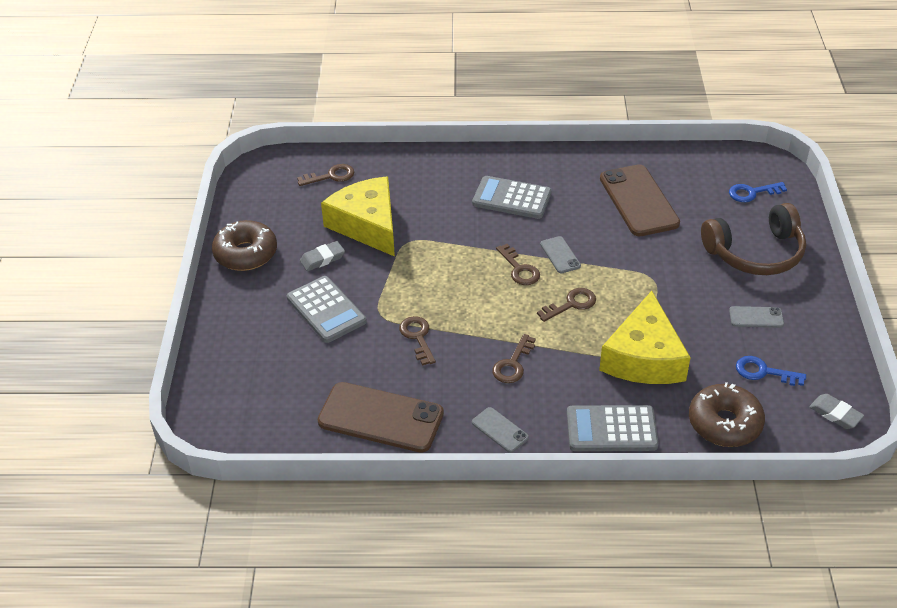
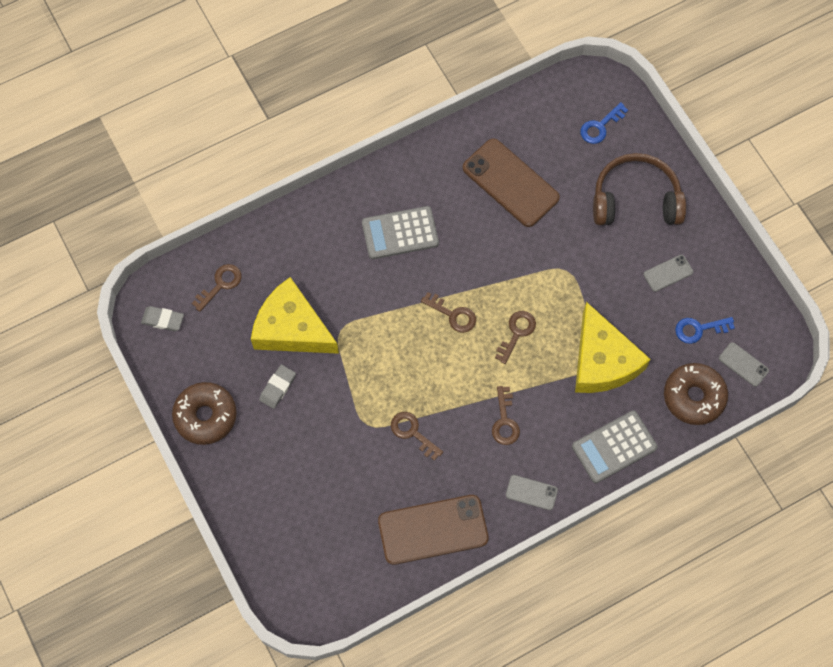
camera: 30 degrees left, 25 degrees up
(326, 310) = (318, 443): grey calculator -> none
(560, 255) = (478, 281): grey phone -> grey phone (743, 364)
(755, 253) = (635, 199): brown headphones -> brown headphones turned 135 degrees counterclockwise
(835, 414) = (768, 345): grey eraser -> grey eraser (163, 320)

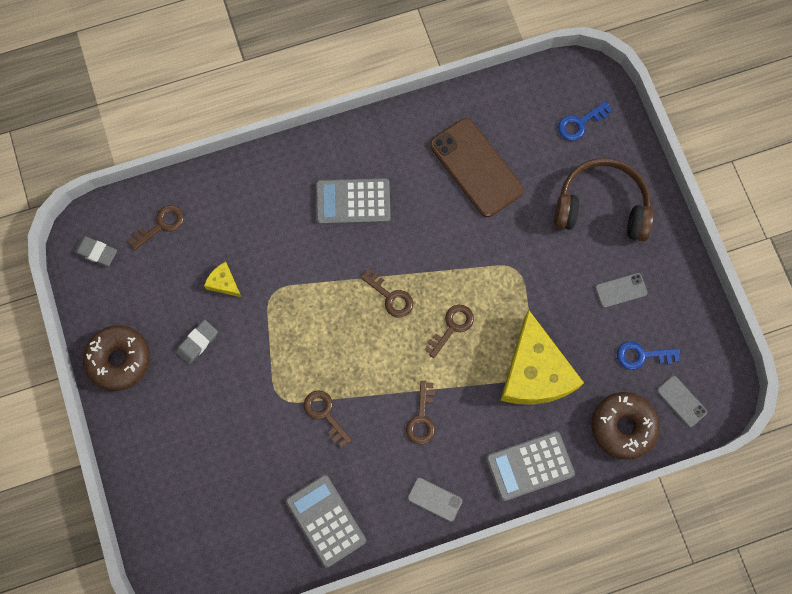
camera: 10 degrees right, 5 degrees up
(291, 328) = (224, 282): yellow cheese -> yellow cheese, size x0.42
(433, 529) = (326, 520): brown phone -> grey calculator

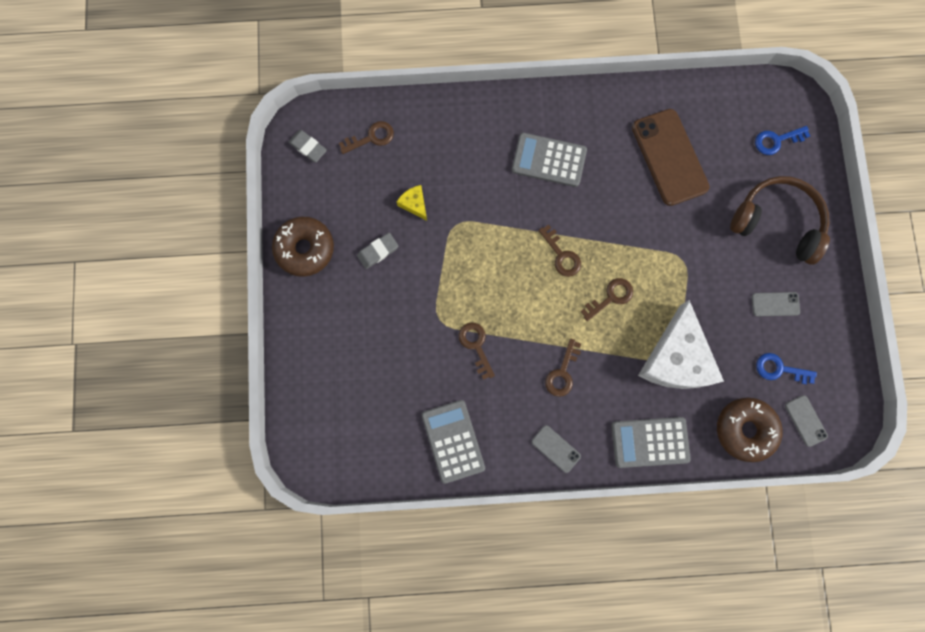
camera: 15 degrees right, 5 degrees up
(535, 372) = (676, 358): yellow cheese -> white cheese

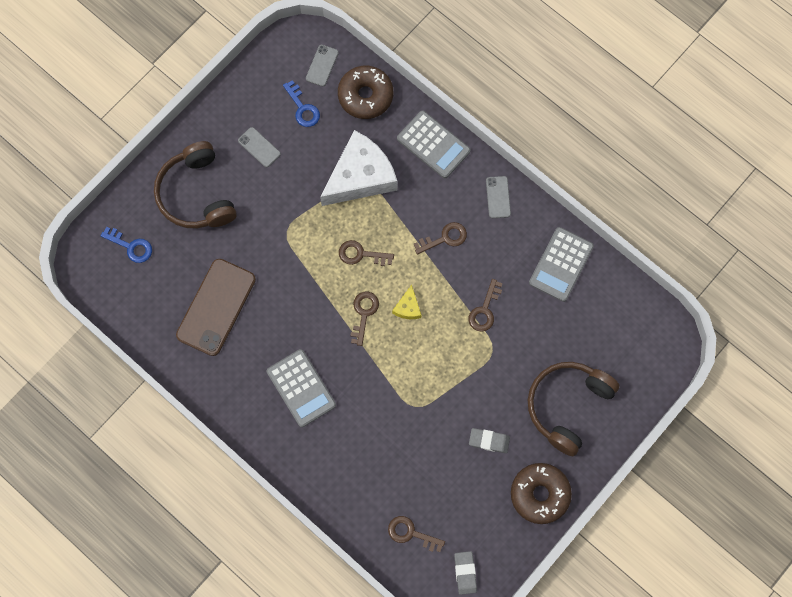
camera: 135 degrees left, 5 degrees down
(344, 333) = (567, 405): none -> brown headphones
(414, 204) = (429, 451): yellow cheese -> yellow cheese (408, 307)

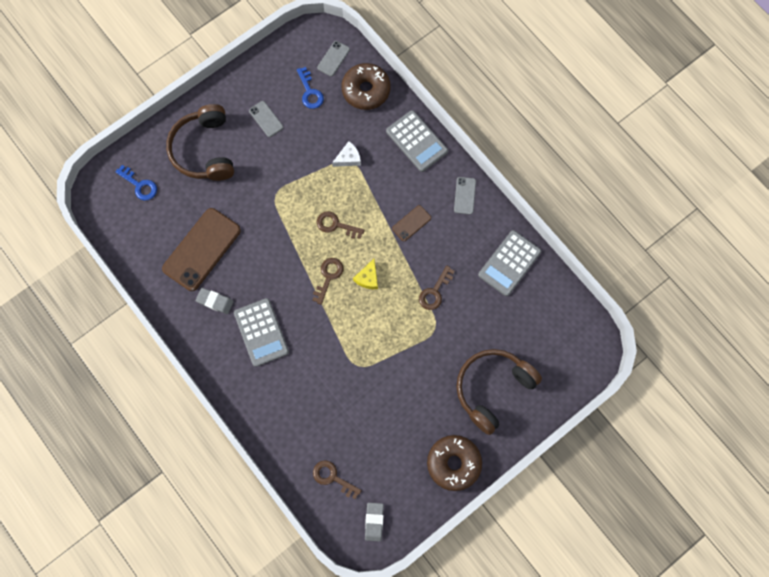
camera: 10 degrees right, 0 degrees up
(360, 176) = (348, 158): white cheese -> white cheese, size x0.42
(444, 238) = (411, 223): brown key -> brown phone
(489, 441) = (417, 407): grey eraser -> grey eraser (215, 301)

